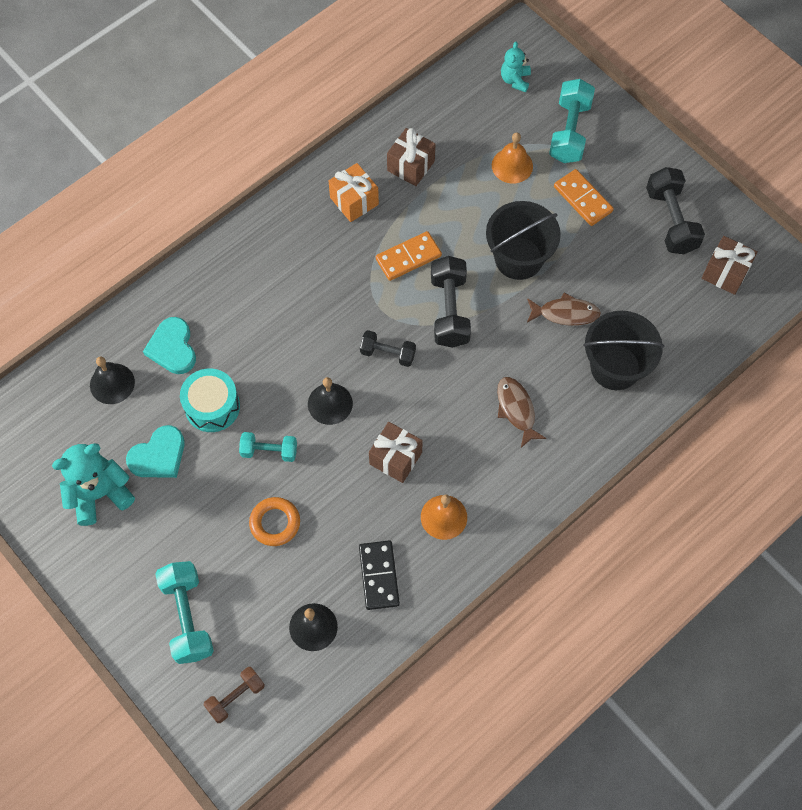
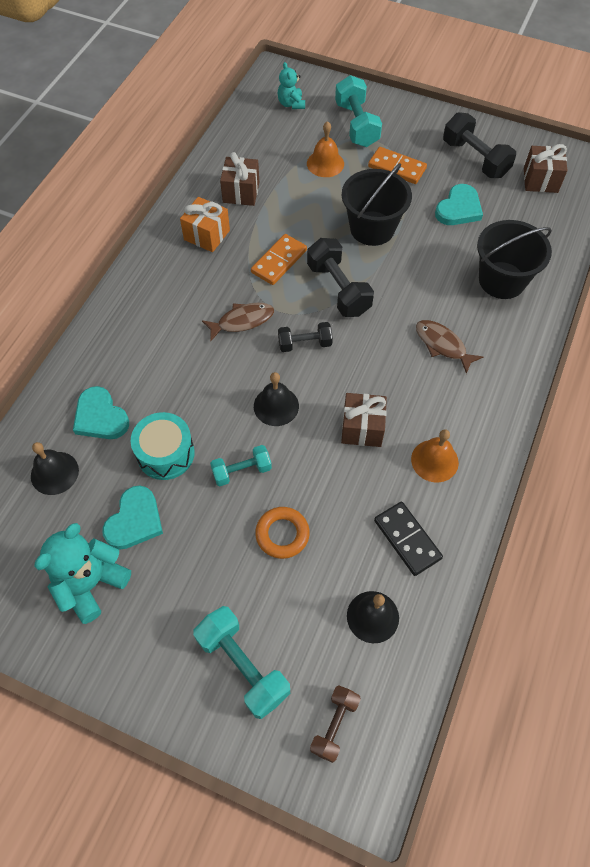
camera: 25 degrees left, 5 degrees down
(565, 313) = (436, 255): brown fish -> brown fish (242, 321)
(619, 271) = (459, 208): none -> turquoise heart

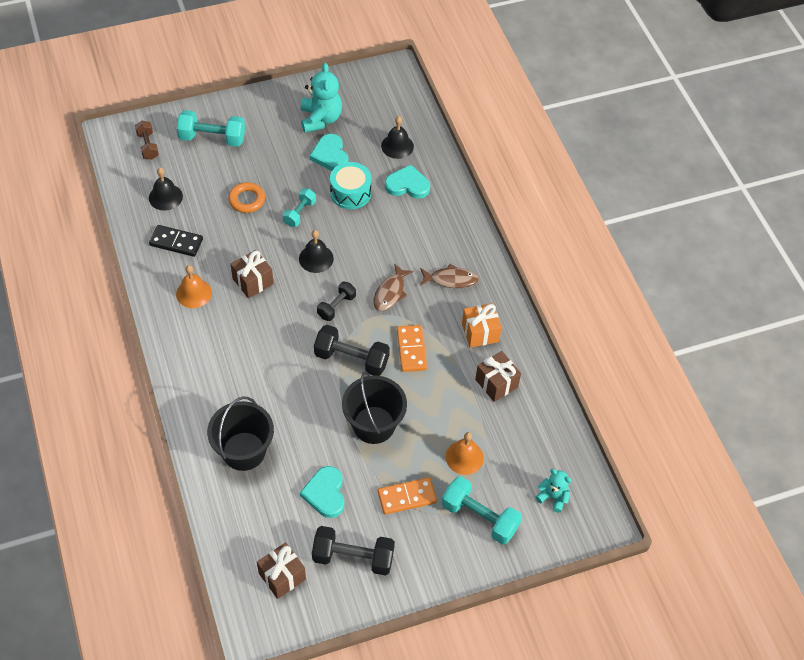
camera: 135 degrees right, 5 degrees down
(442, 345) = (247, 369): brown fish -> brown fish (451, 280)

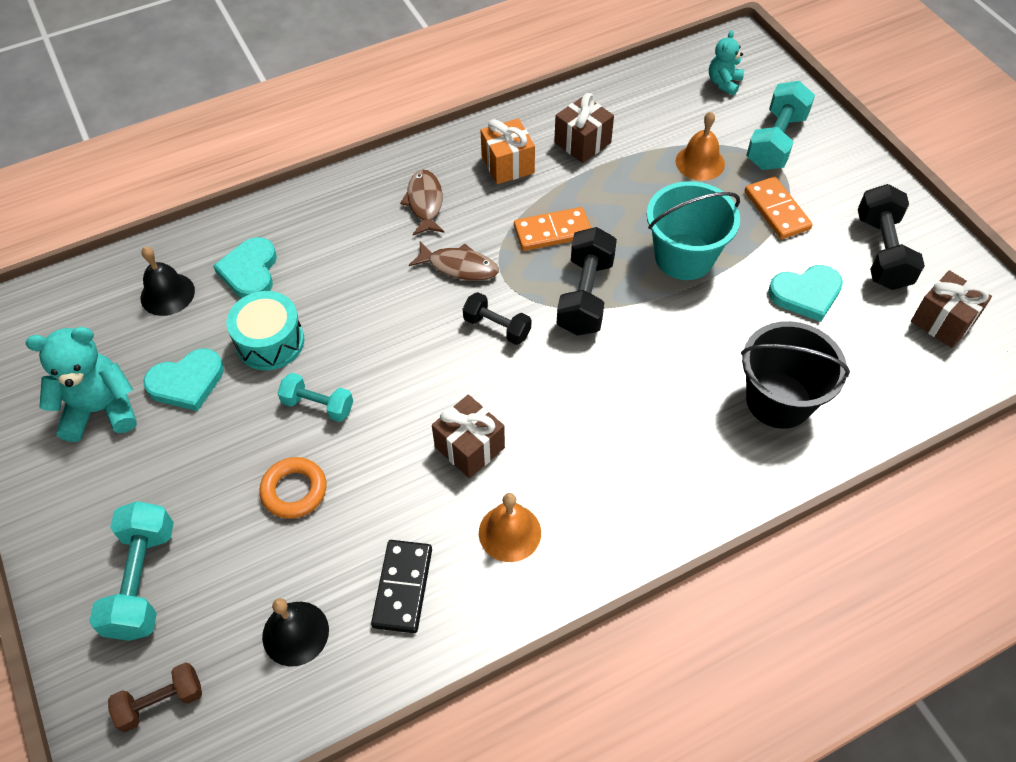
camera: 95 degrees left, 0 degrees up
(316, 258) = (409, 367): black bell -> none
(374, 425) = (684, 257): black bucket -> turquoise bucket

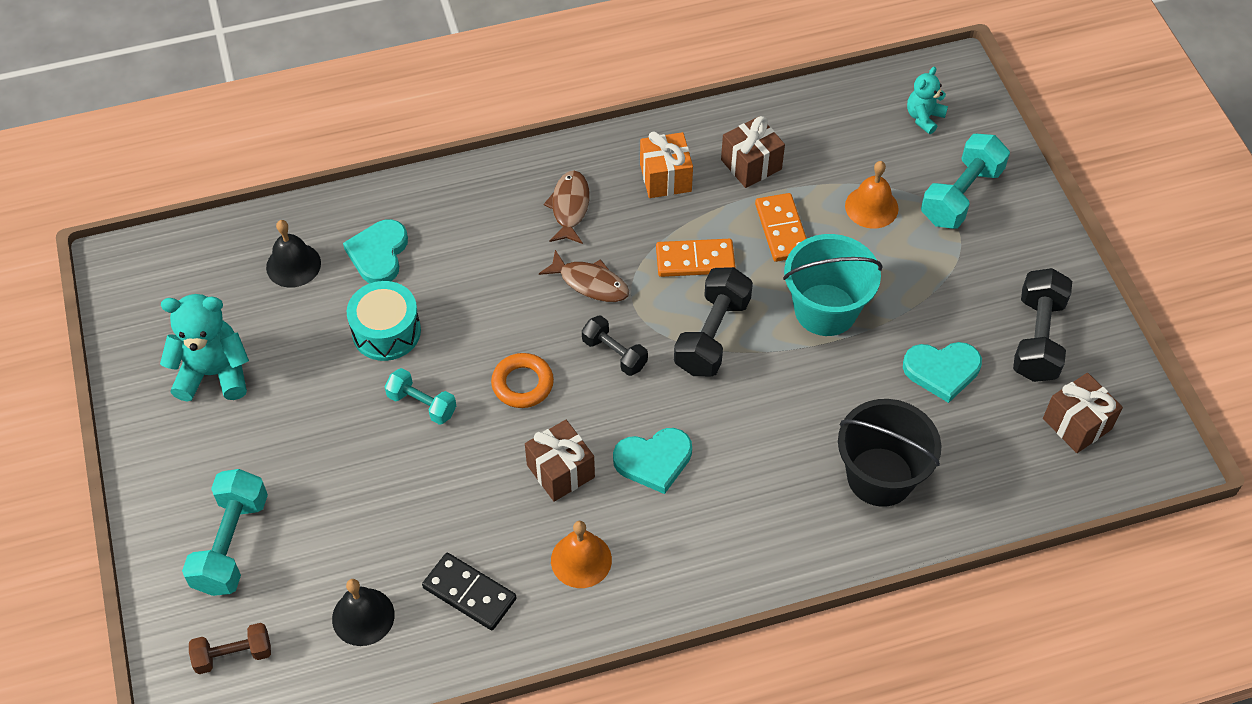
camera: 10 degrees right, 0 degrees up
(187, 382) = (299, 359): turquoise heart -> turquoise heart (654, 461)
(294, 491) = (384, 484): orange ring -> orange ring (522, 384)
(403, 587) = (469, 593): black domino -> black domino turned 75 degrees counterclockwise
(776, 210) = (938, 274): orange domino -> orange domino (782, 230)

